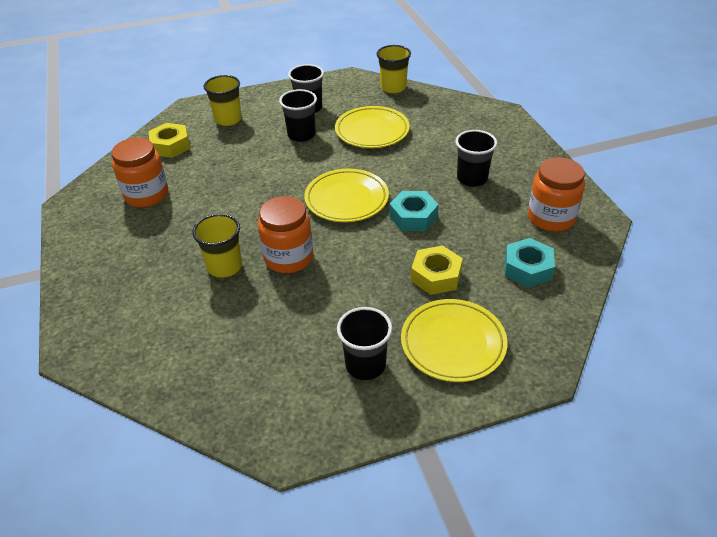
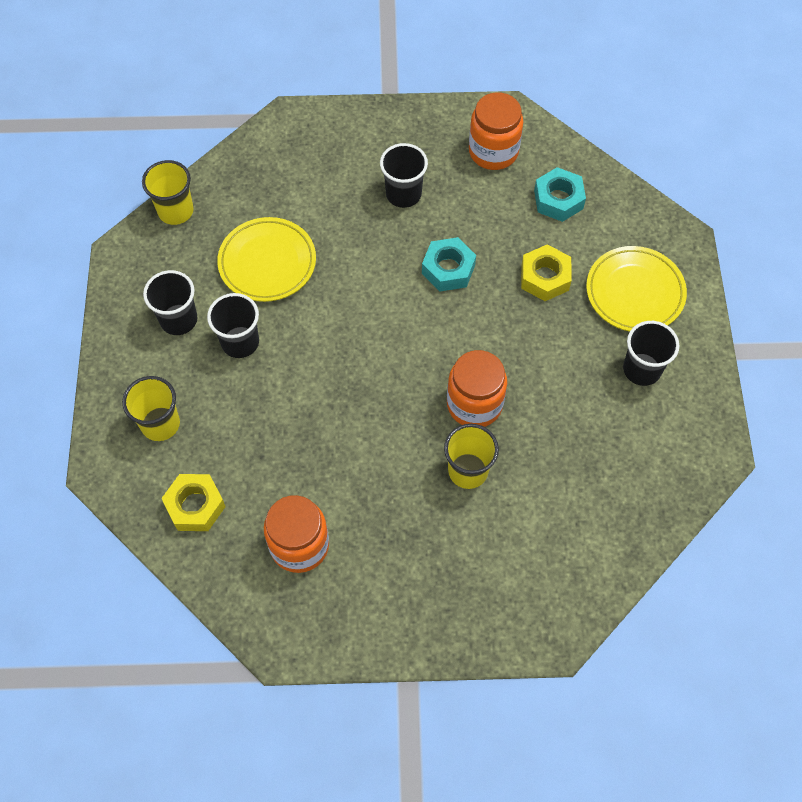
camera: 75 degrees left, 20 degrees up
(346, 199) = (394, 324): yellow plate -> none

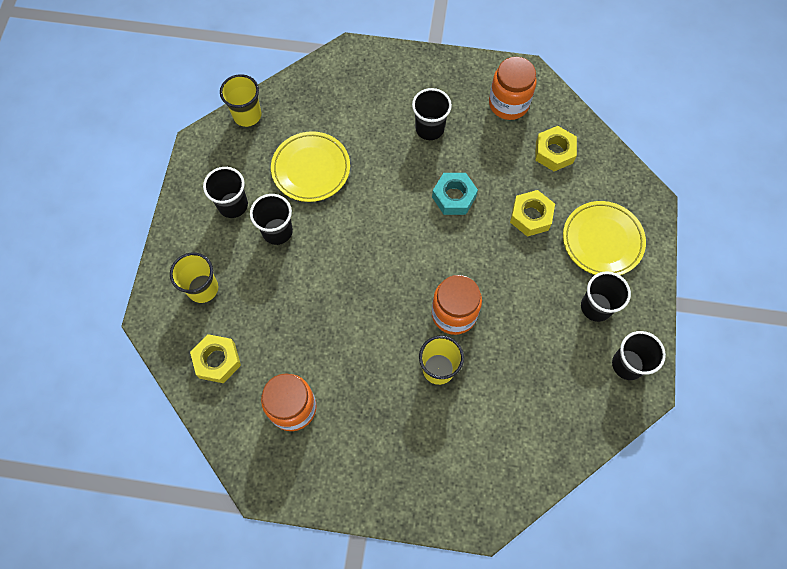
camera: 10 degrees right, 5 degrees up
(558, 199) = (554, 152): turquoise nut -> yellow nut
(691, 429) = (627, 364): none -> black cup

